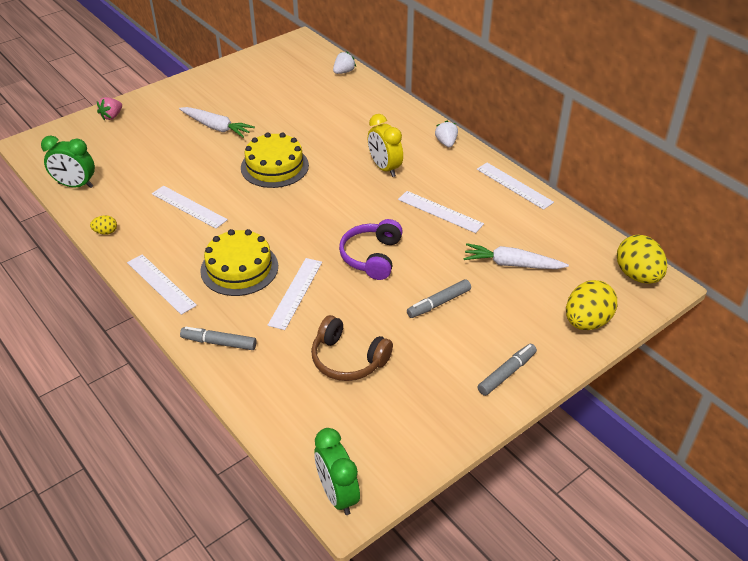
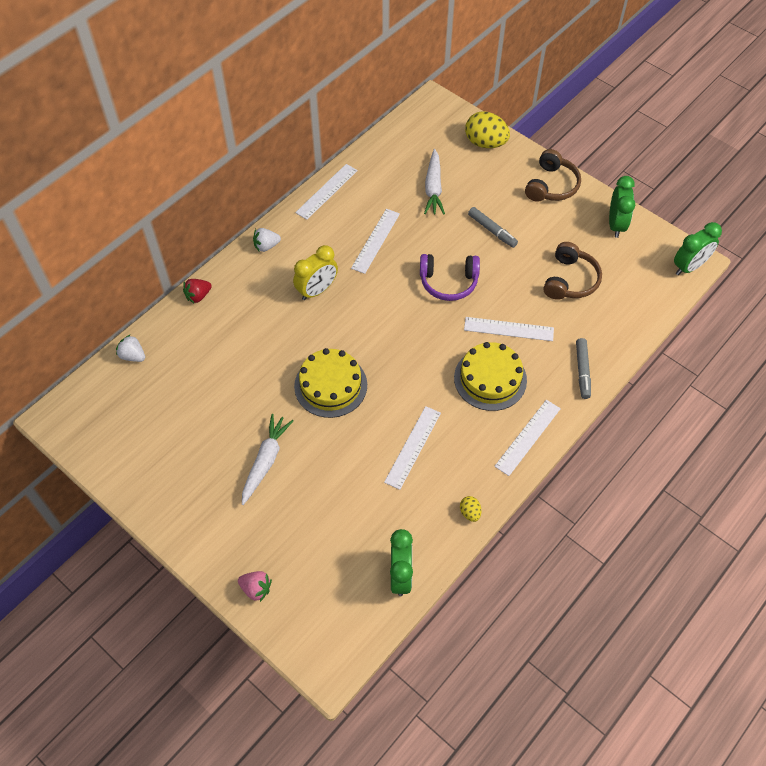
camera: 100 degrees left, 15 degrees up
(396, 104) = (198, 296): none -> red strawberry
(428, 428) = (616, 225): none -> green clock
(506, 373) = (551, 185): grey marker -> brown headphones
(637, 275) = (426, 114): yellow egg -> none

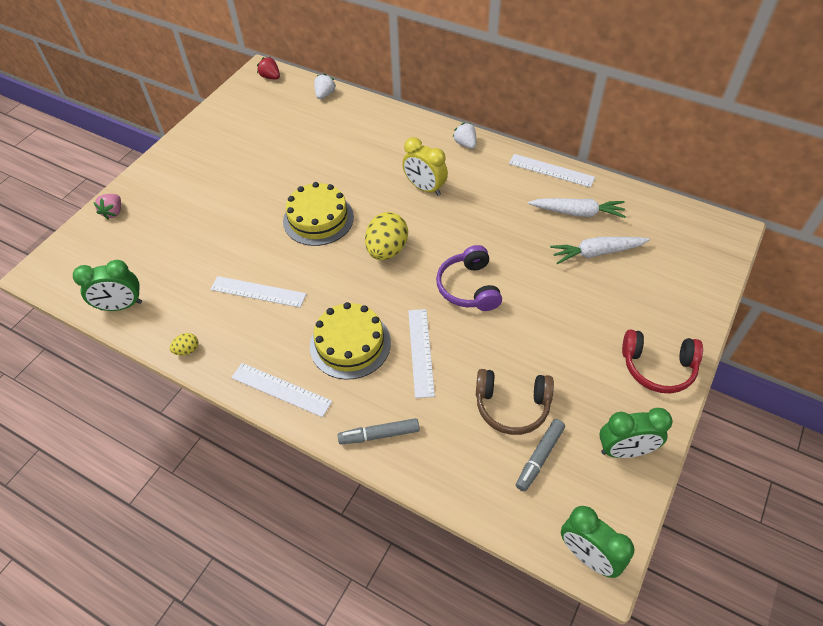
camera: 80 degrees right, 5 degrees down
(198, 296) = (395, 115): red strawberry -> red strawberry (270, 77)
(265, 461) = (233, 192): white carrot -> white carrot (577, 212)
(375, 240) = (502, 218): white ruler -> none
(485, 143) = (692, 289): yellow egg -> yellow egg (387, 250)
(492, 230) = (557, 316): grey marker -> grey marker (539, 457)
(551, 185) = (658, 367): brown headphones -> red headphones

